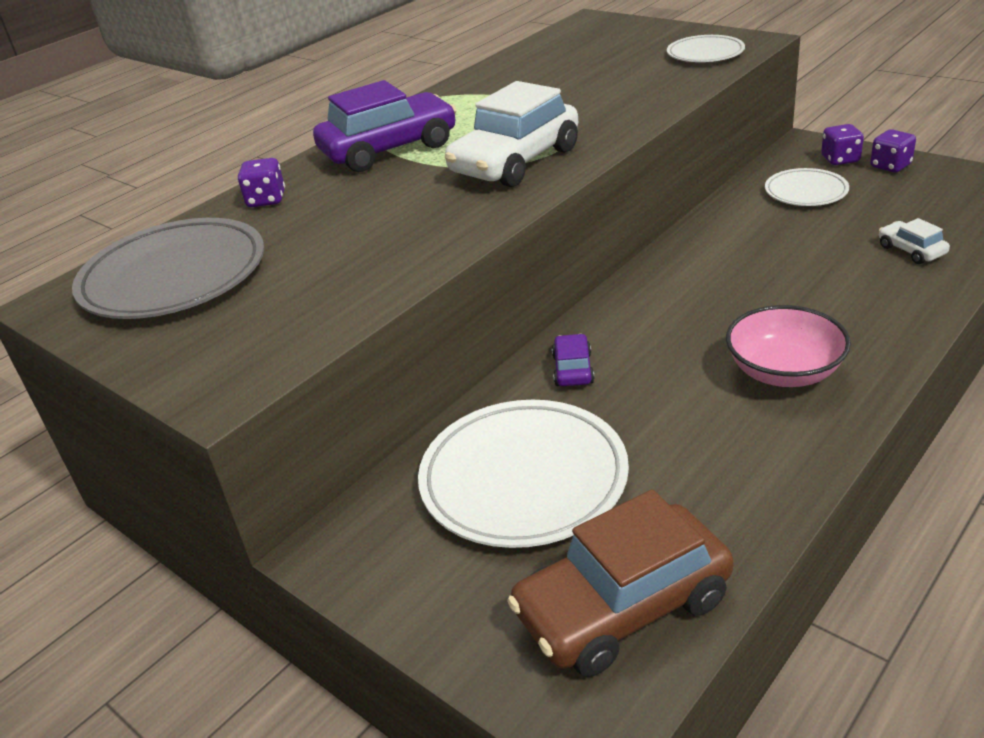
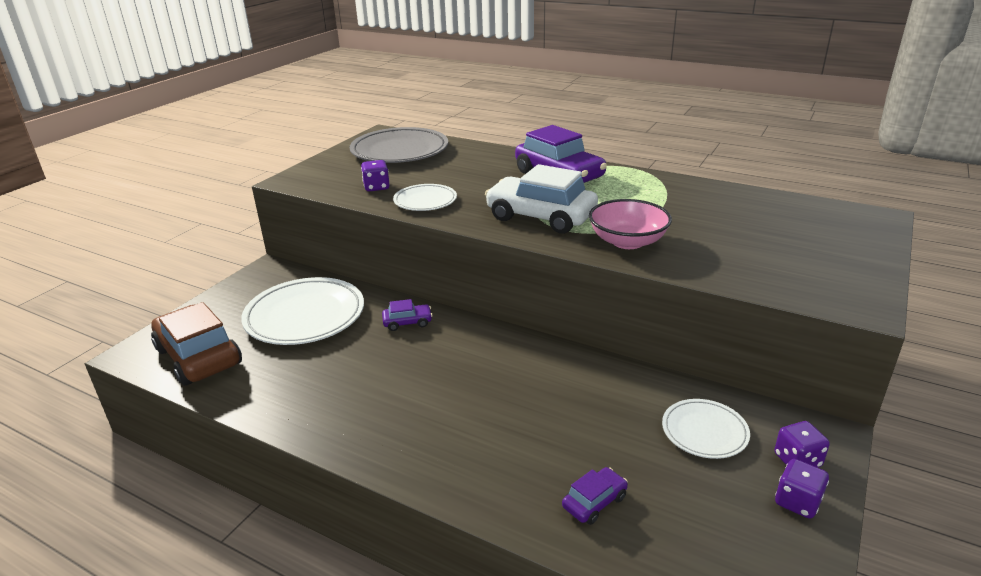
camera: 75 degrees right, 5 degrees down
(266, 200) = (485, 155): purple dice -> purple dice (376, 187)
(705, 54) = (805, 280): white plate -> white plate (425, 201)
(784, 371) = (396, 414): pink bowl -> pink bowl (627, 241)
(911, 250) = (594, 502): white car -> purple car

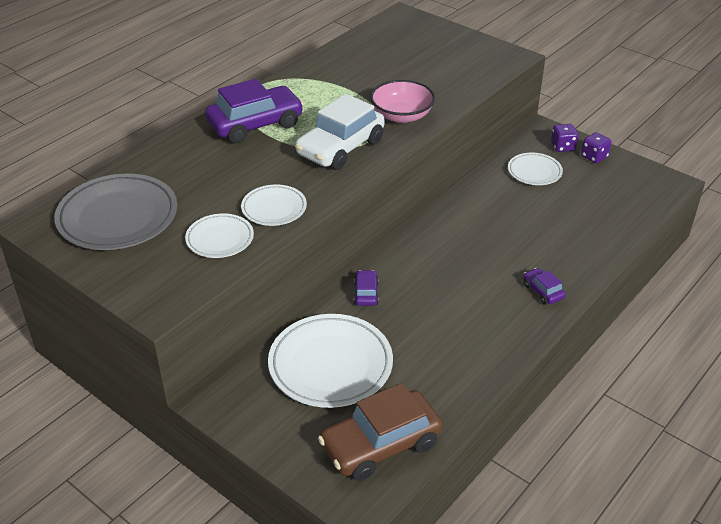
camera: 80 degrees left, 10 degrees up
(376, 187) = (220, 239): purple dice -> white plate
(594, 502) = (590, 227): purple car -> purple car (542, 291)

